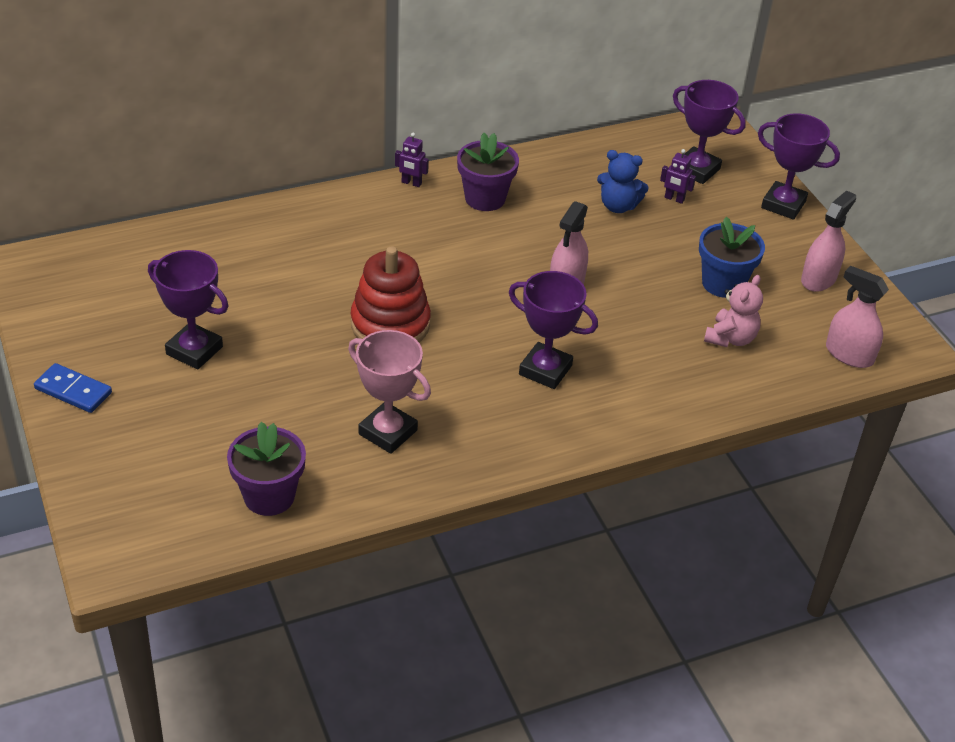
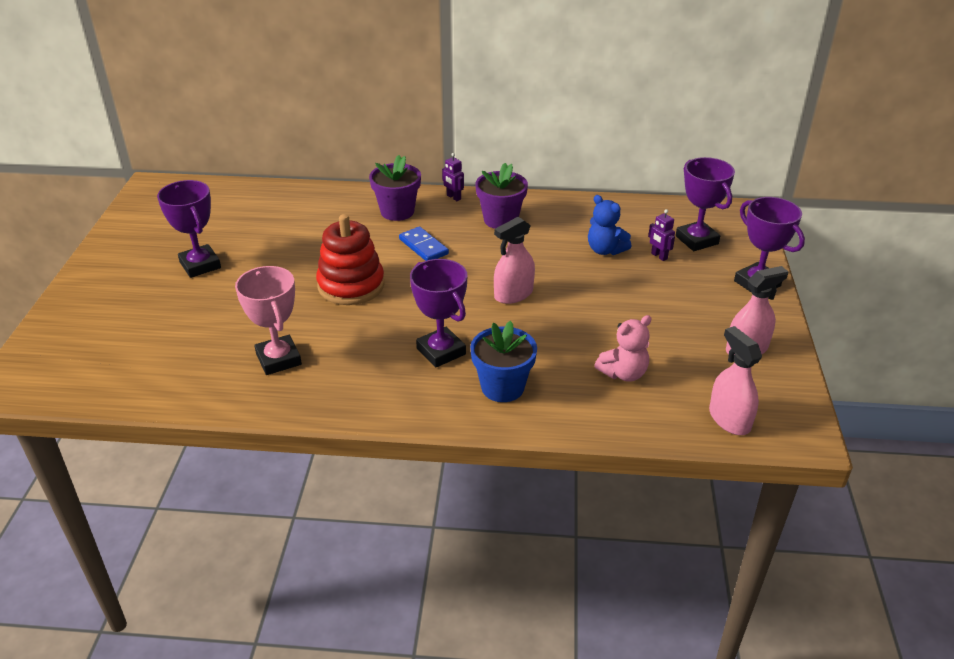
camera: 30 degrees right, 5 degrees down
(73, 390) = (100, 268): blue domino -> blue domino (423, 246)
(269, 496) = (152, 376): purple flower pot -> purple flower pot (397, 211)
(723, 283) = (651, 329): blue flower pot -> blue flower pot (502, 387)

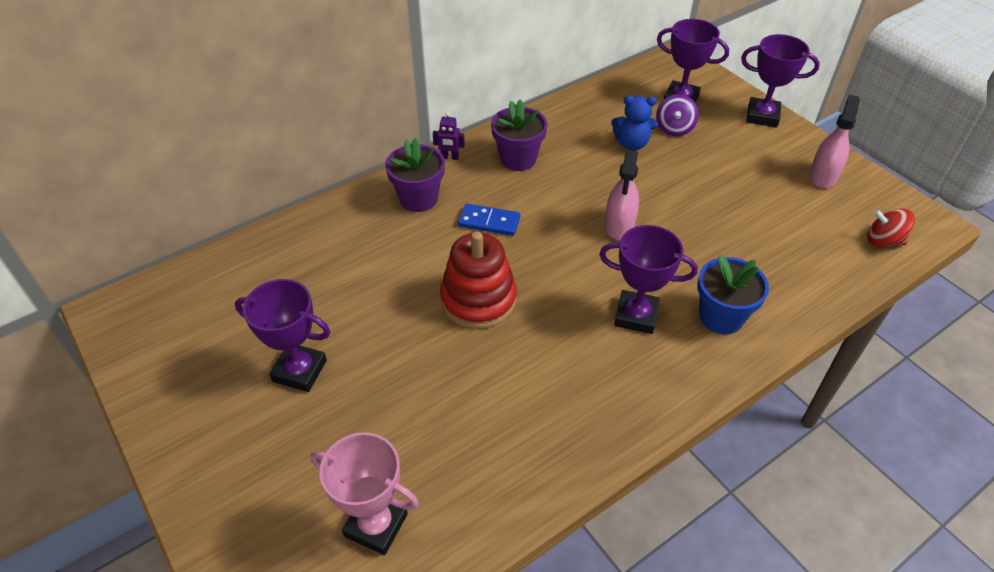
camera: 40 degrees left, 10 degrees up
(278, 359) = (516, 419): pink trophy -> pink trophy (376, 525)
(623, 373) = (780, 247): pink teddy bear -> none
(659, 256) = (674, 128): purple robot -> purple spinning top
(729, 419) = (883, 241): pink spray bottle -> red spinning top

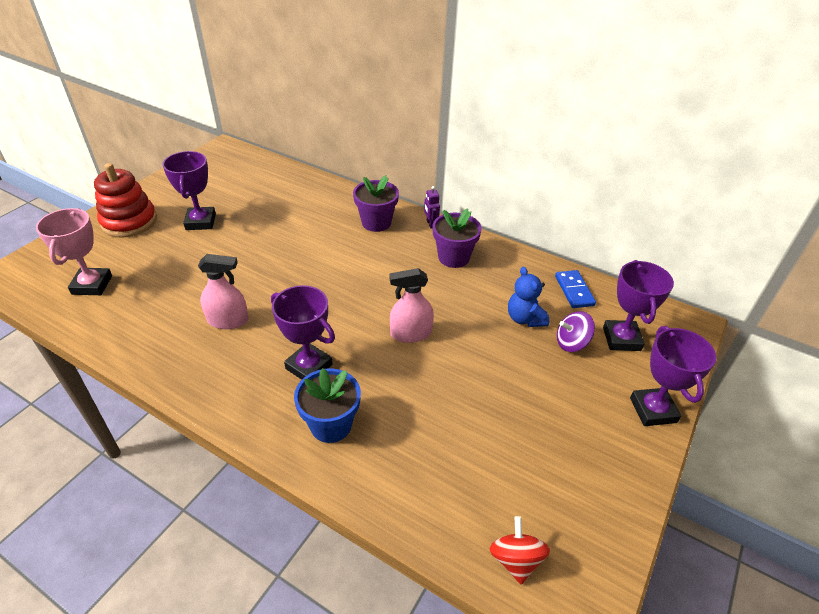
camera: 65 degrees right, 5 degrees down
(478, 300) = (289, 277): red stacking toy -> red stacking toy (129, 222)
(489, 222) = (372, 261): blue domino -> blue domino (574, 291)
(636, 316) = (309, 367): purple trophy -> purple trophy turned 45 degrees counterclockwise
(823, 176) = (590, 482): pink spray bottle -> pink spray bottle (228, 320)

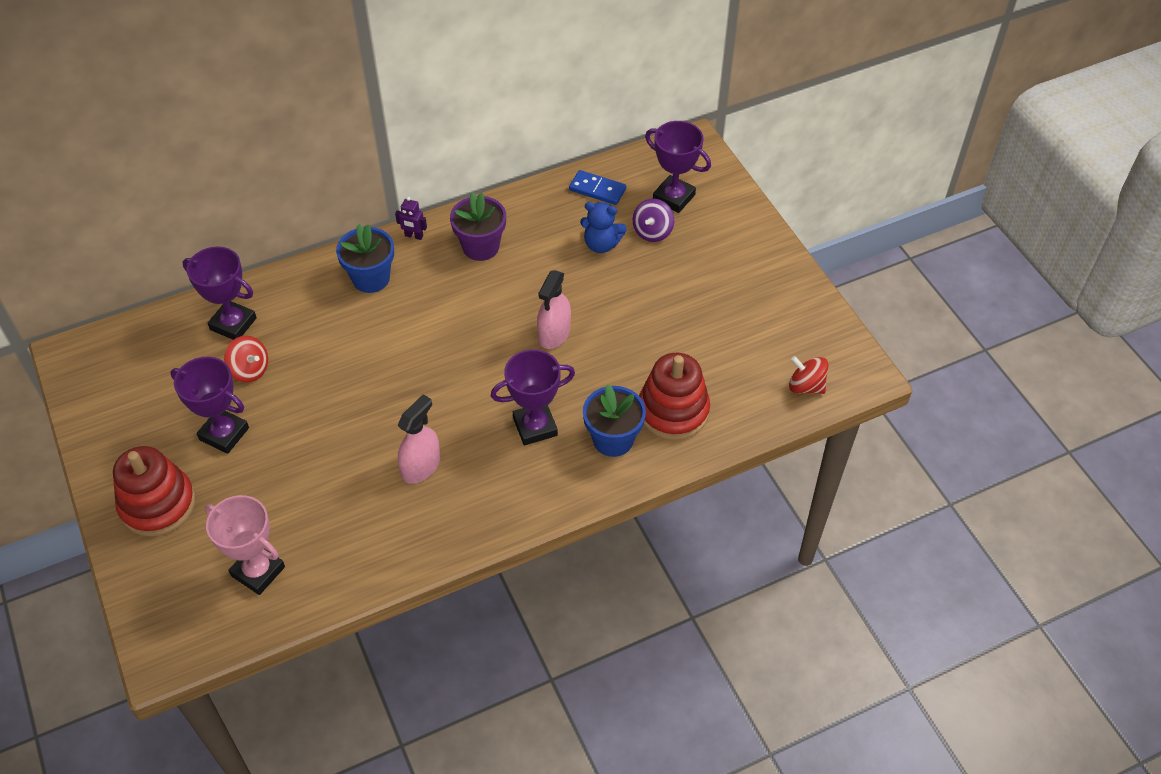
camera: 55 degrees left, 10 degrees up
(259, 209) = (250, 370): none -> red spinning top
(376, 223) = (371, 278): purple flower pot -> blue flower pot
(394, 454) = (673, 411): none -> red stacking toy
(653, 410) = (751, 229): purple trophy -> purple trophy (233, 324)

